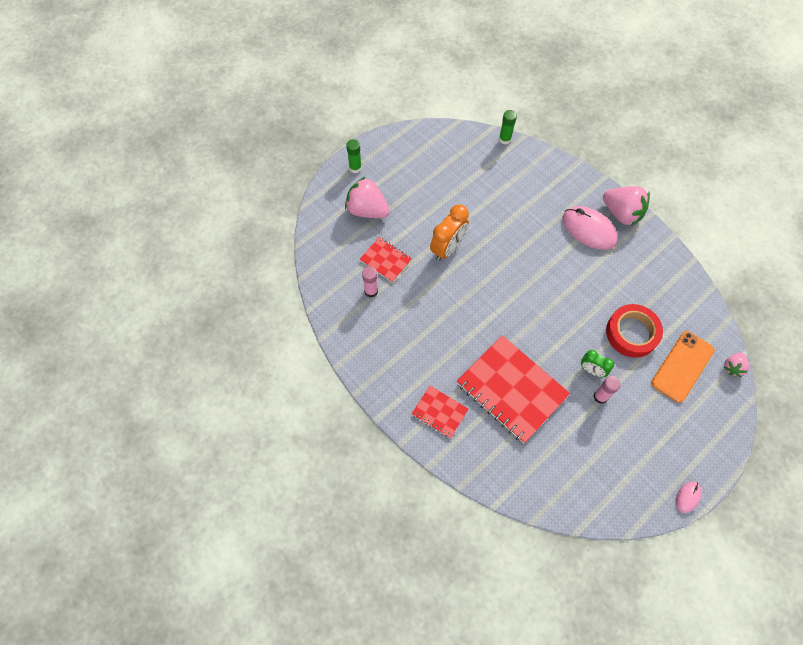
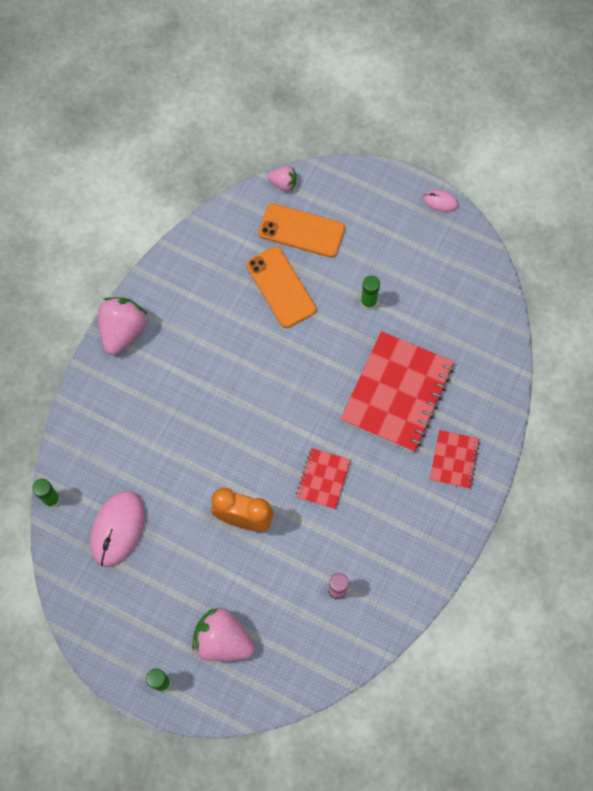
camera: 110 degrees left, 5 degrees up
(367, 210) = (223, 640): pink strawberry -> pink strawberry turned 105 degrees clockwise
(385, 260) = (288, 588): red notebook -> red notebook (323, 479)
(589, 229) = (159, 362): pink mouse -> pink mouse (118, 529)
(592, 370) = (341, 317): green clock -> none
(600, 396) = (368, 302): pink glue stick -> green glue stick
(632, 333) = (280, 287): red tape -> orange phone

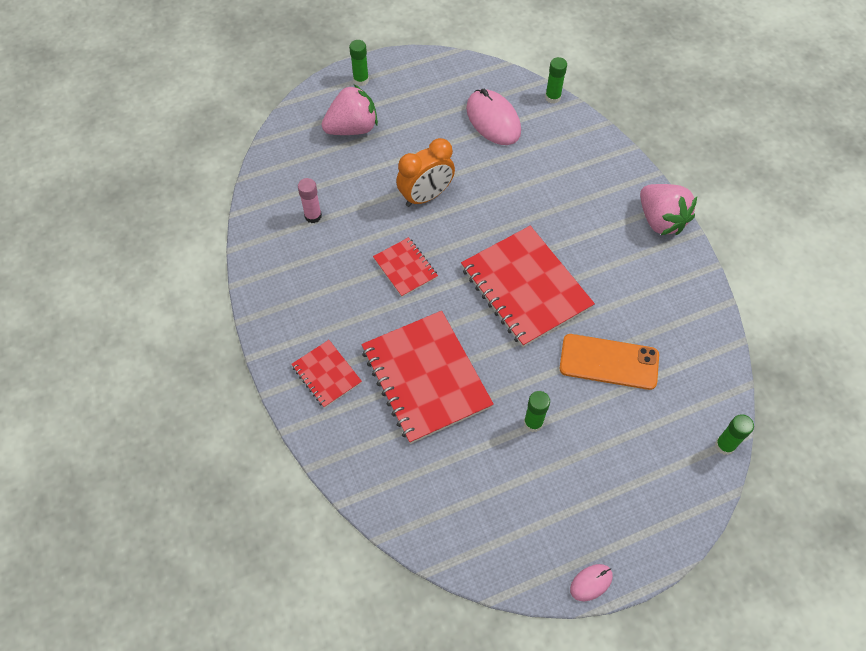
camera: 130 degrees right, 10 degrees down
(266, 382) = (525, 287): none -> red notebook
(283, 183) = (724, 445): pink strawberry -> green glue stick
(301, 231) = (657, 422): orange phone -> none

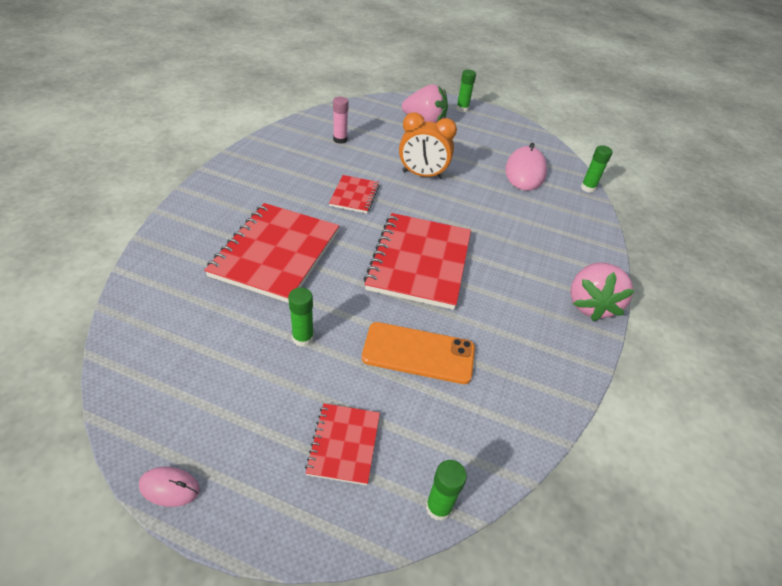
camera: 40 degrees right, 15 degrees down
(326, 374) = (224, 205): red notebook -> red notebook (344, 444)
(609, 362) = (418, 353): orange phone -> orange phone turned 45 degrees counterclockwise

